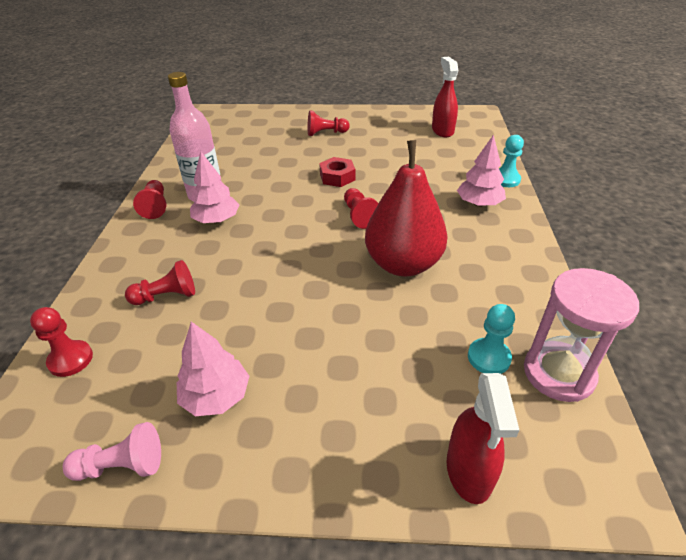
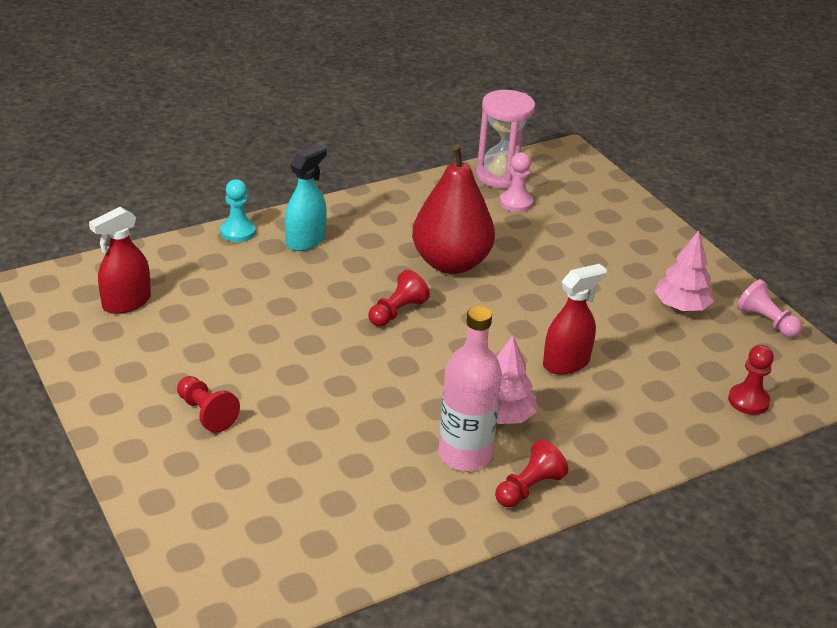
camera: 125 degrees left, 5 degrees down
(166, 296) = (635, 387): red pawn -> none
(337, 177) = (328, 356): red nut -> none
(469, 471) = (610, 196): red spray bottle -> red spray bottle (566, 363)
(479, 203) = (306, 240): pink tree -> turquoise spray bottle
(489, 357) = (516, 203): turquoise pawn -> pink pawn

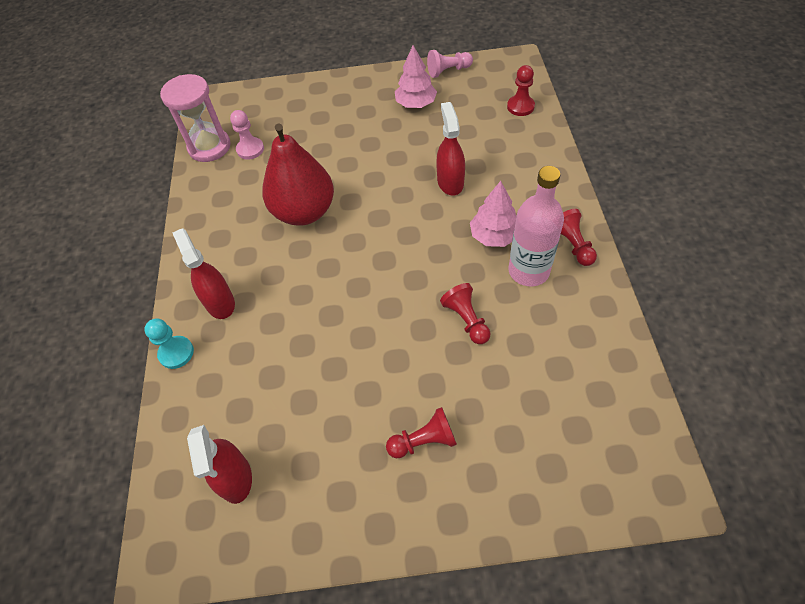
camera: 60 degrees left, 20 degrees up
(306, 240) = (220, 302): turquoise spray bottle -> red spray bottle
(397, 312) = (349, 264): red pawn -> red pawn (466, 320)

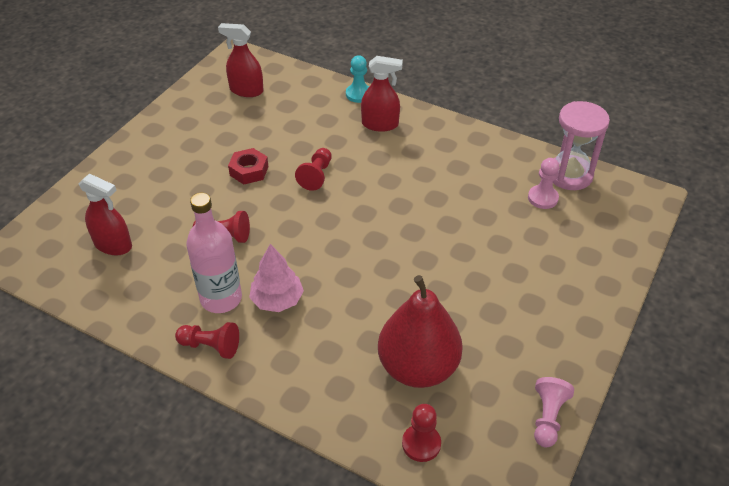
camera: 120 degrees right, 10 degrees down
(304, 212) = (427, 199): red pear -> red pear (418, 367)
(371, 365) = (249, 171): none -> red nut
(415, 104) = (509, 350): pink tree -> none
(424, 441) = (173, 169): red pawn -> red pawn (316, 175)
(450, 182) = (368, 309): red spray bottle -> red spray bottle (113, 245)

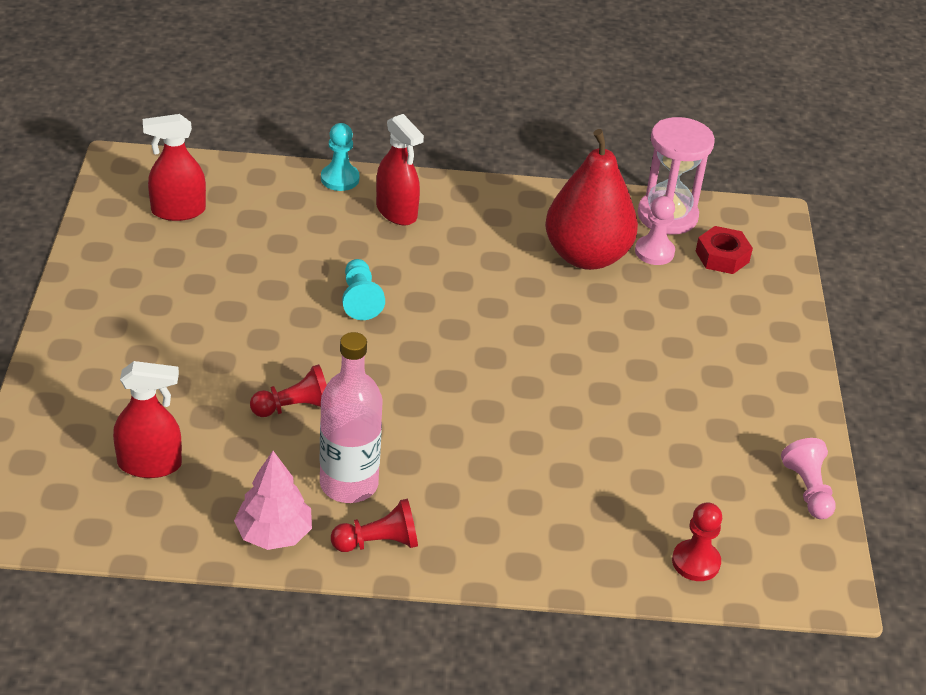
camera: 30 degrees left, 5 degrees down
(249, 171) = (264, 317): red nut -> red nut (722, 256)
(277, 300) = (421, 463): pink tree -> pink tree (274, 534)
(316, 175) = (360, 299): red pawn -> turquoise pawn
(380, 124) = (396, 212): red spray bottle -> red spray bottle turned 75 degrees clockwise
(418, 367) = (639, 484): red pear -> red pear (586, 256)

